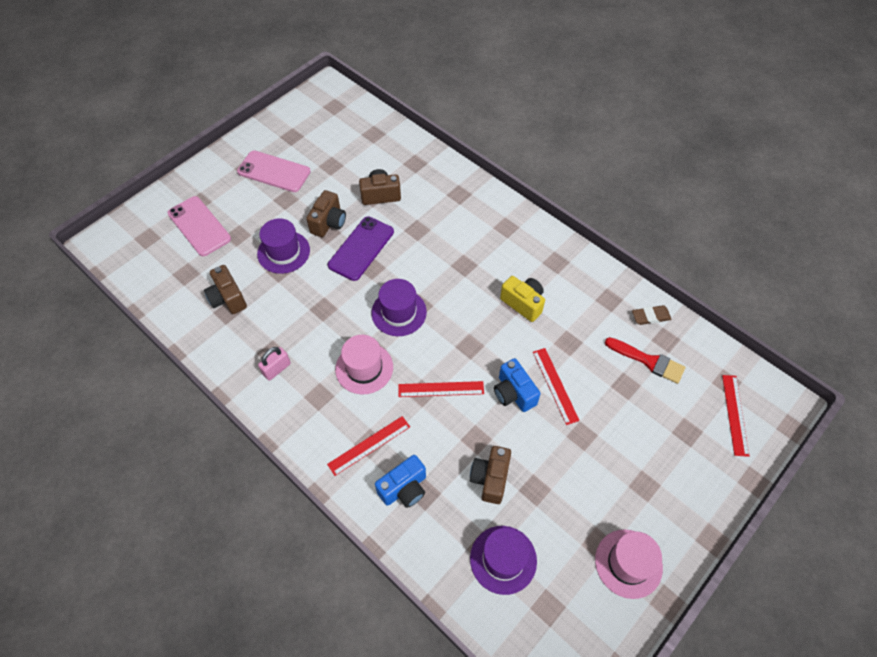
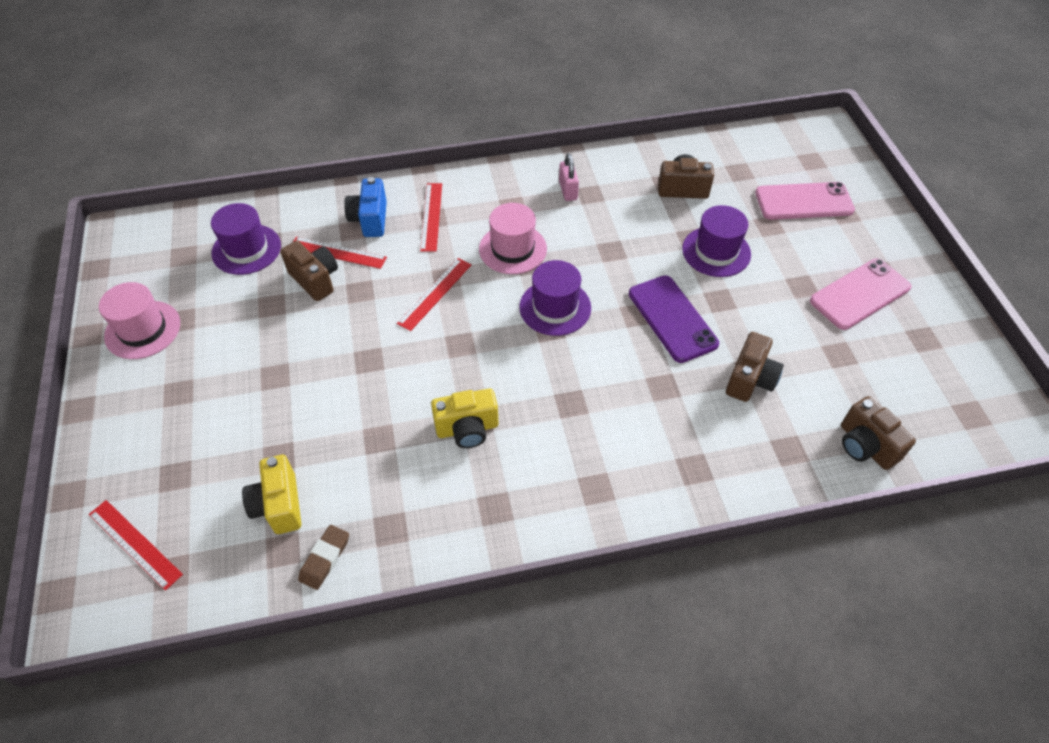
camera: 125 degrees right, 5 degrees down
(329, 223) = (735, 308): brown camera -> brown camera (865, 446)
(513, 393) = (373, 348): blue camera -> none
(555, 385) = (345, 390): red ruler -> red ruler (338, 252)
(648, 361) = (279, 505): red brush -> yellow camera

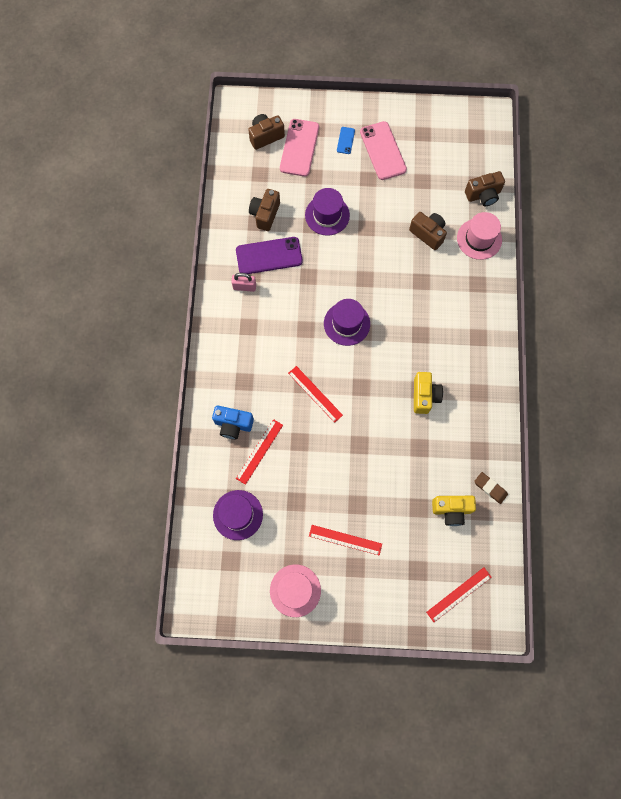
camera: 75 degrees left, 20 degrees up
(315, 280) = (281, 470): brown camera -> brown camera (265, 136)
(431, 216) = (242, 382): red ruler -> red ruler (345, 540)
(512, 249) = (289, 336): pink hat -> pink hat (479, 239)
(672, 318) = (373, 259): purple phone -> purple phone (269, 256)
(848, 248) = (345, 140): none -> blue phone

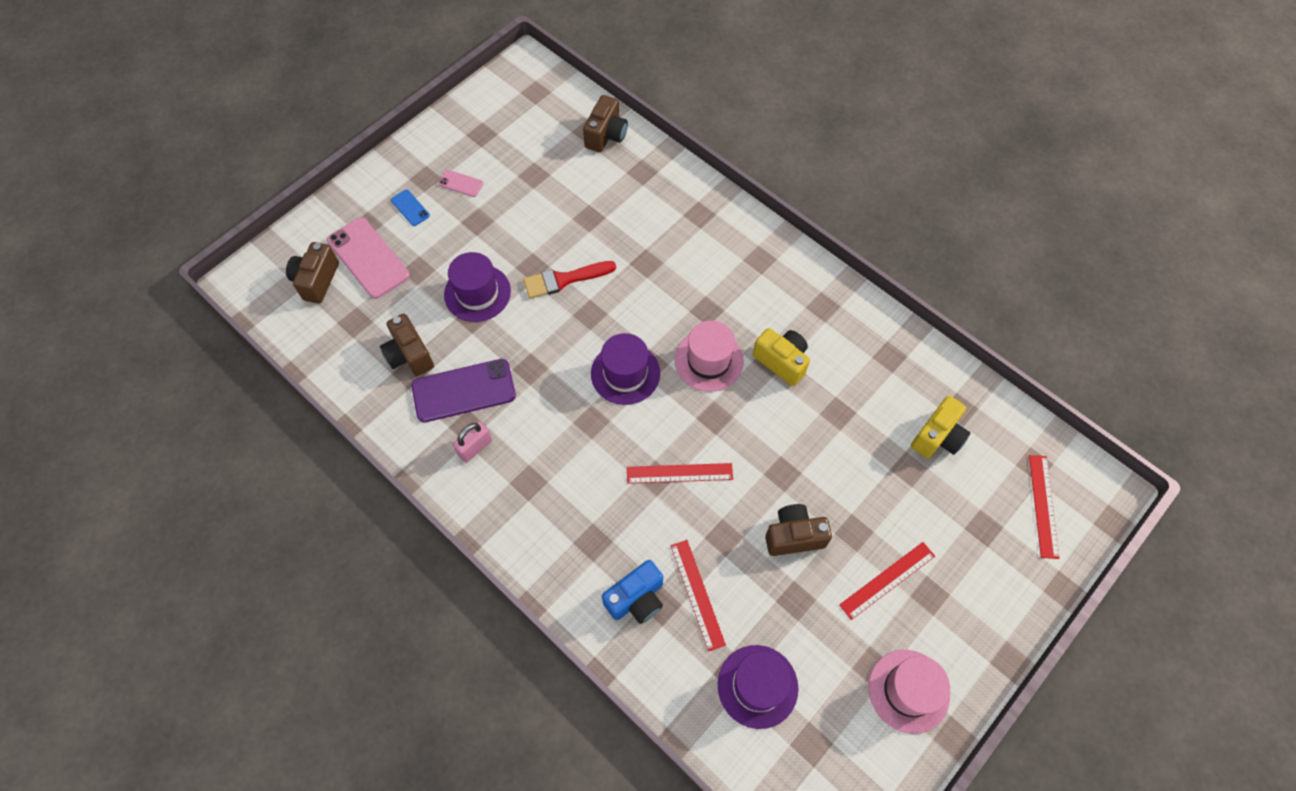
camera: 50 degrees left, 10 degrees down
(269, 256) = (463, 390): purple phone -> purple phone turned 45 degrees clockwise
(373, 249) = (564, 279): none -> red brush
(383, 151) = (460, 183): pink phone -> pink phone, size x0.48
(428, 234) = (598, 215): brown camera -> brown camera (794, 536)
(479, 239) = (651, 175): pink hat -> pink hat (709, 360)
(490, 488) = (941, 379): brown eraser -> none

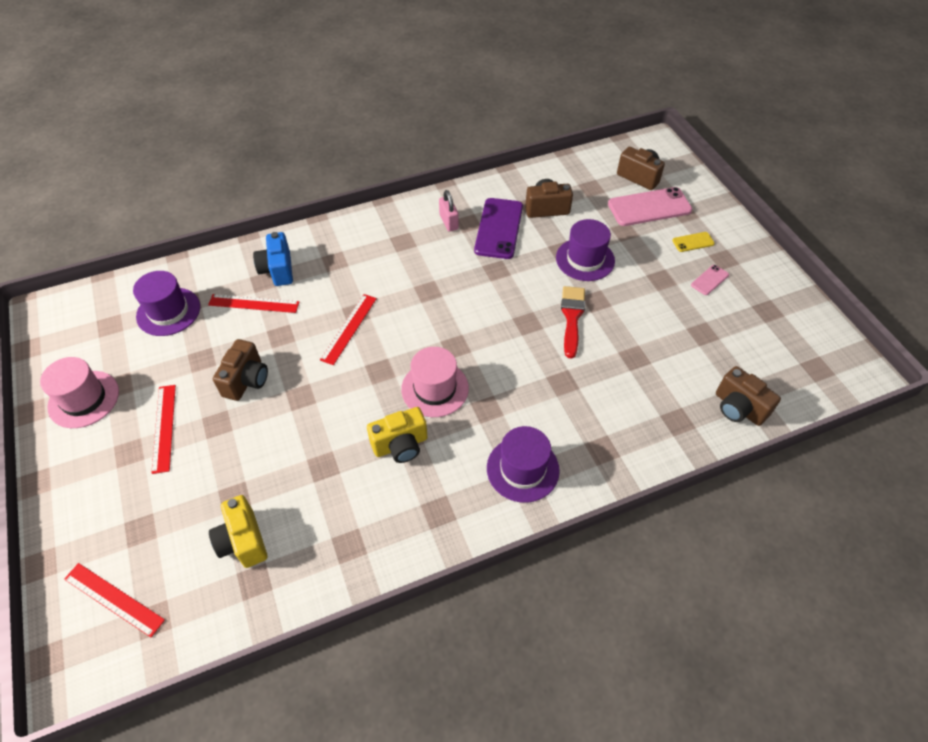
camera: 115 degrees right, 10 degrees down
(410, 208) = (693, 242): blue phone -> yellow phone
(625, 373) = (457, 326): purple hat -> purple hat (522, 469)

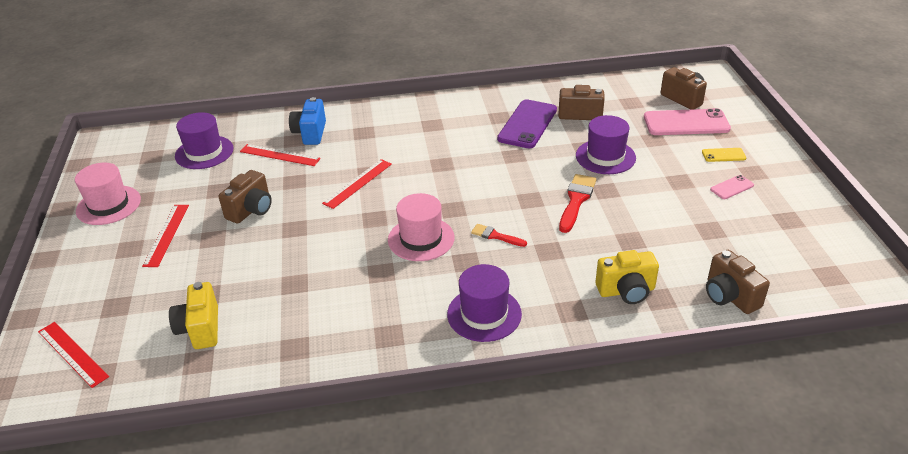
camera: 15 degrees right, 15 degrees down
(400, 445) = (372, 278): yellow camera -> yellow camera (626, 291)
(449, 222) = (481, 115): pink padlock -> none
(507, 373) = (495, 236): none -> red brush

